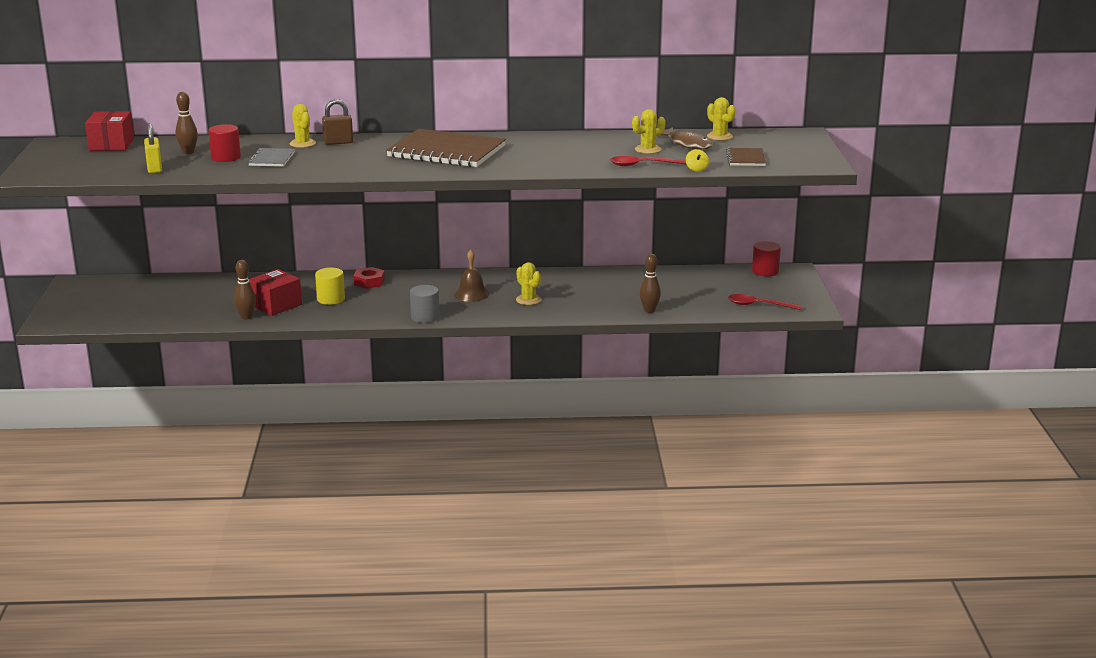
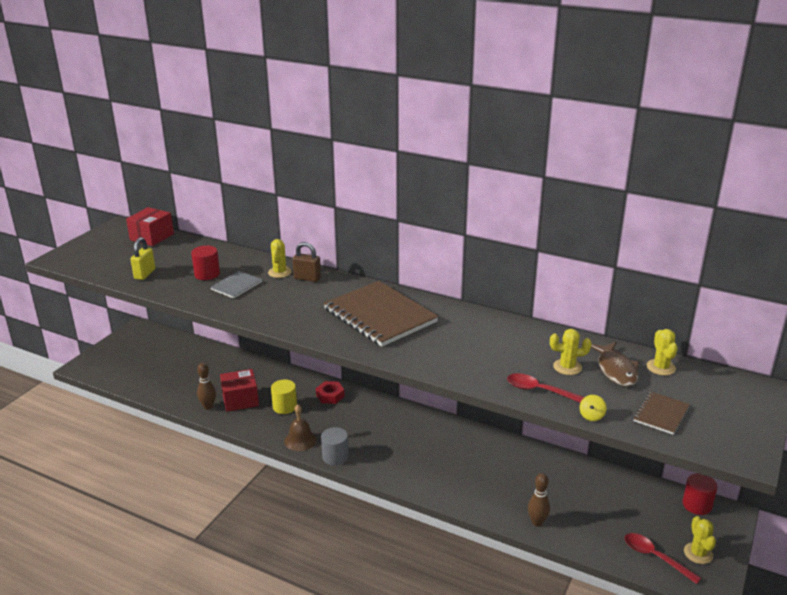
camera: 30 degrees right, 5 degrees up
(188, 152) = (189, 260): brown bowling pin -> none
(471, 294) = (396, 440): brown bell -> brown bell (300, 440)
(528, 300) = (438, 465): yellow cactus -> yellow cactus (698, 553)

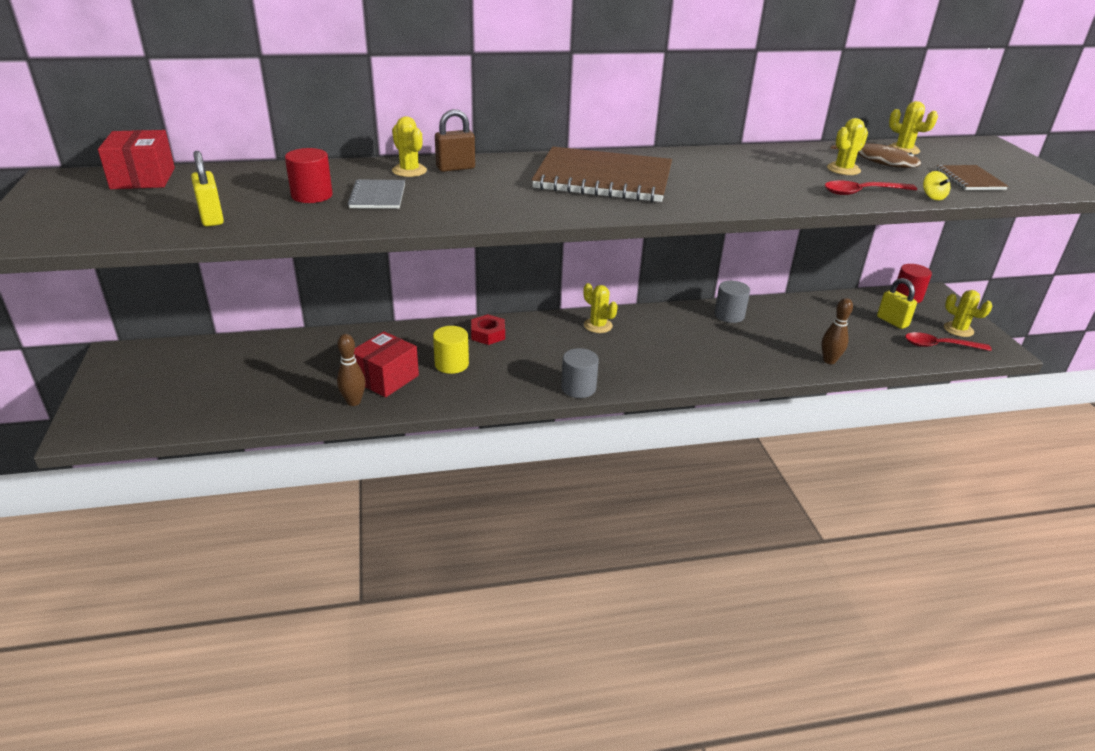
camera: 40 degrees left, 5 degrees up
(300, 440) = (518, 389): brown bell -> none
(406, 420) = (598, 325): none -> yellow cactus
(512, 453) = (729, 315): none -> grey cylinder
(644, 518) = (892, 321): none -> yellow padlock

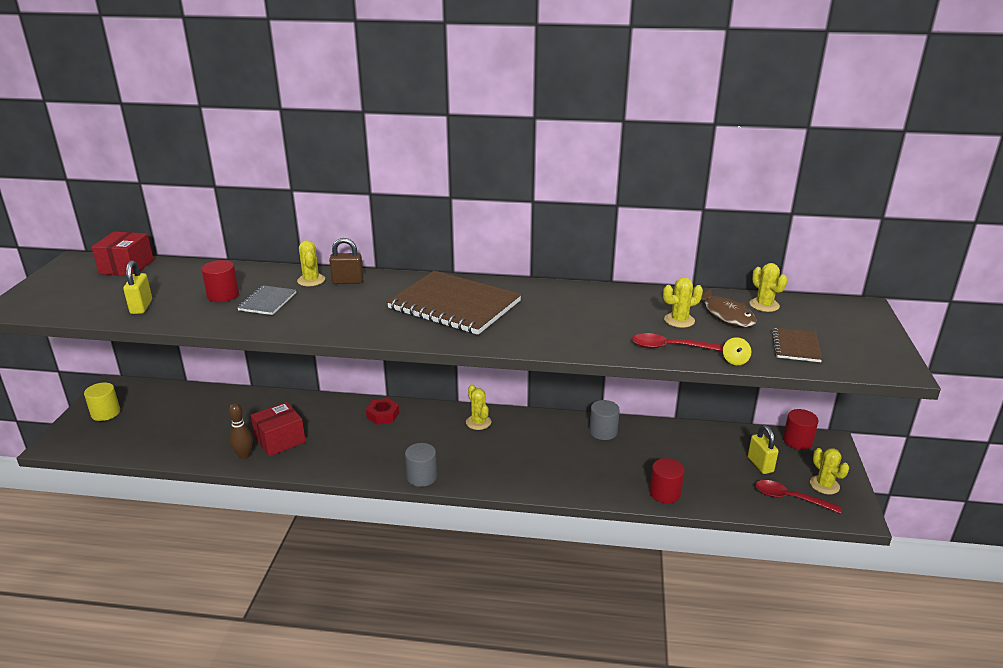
camera: 20 degrees right, 5 degrees down
(451, 364) = (337, 437): yellow cylinder -> yellow cylinder (105, 413)
(829, 360) = (665, 493): brown bowling pin -> red cylinder

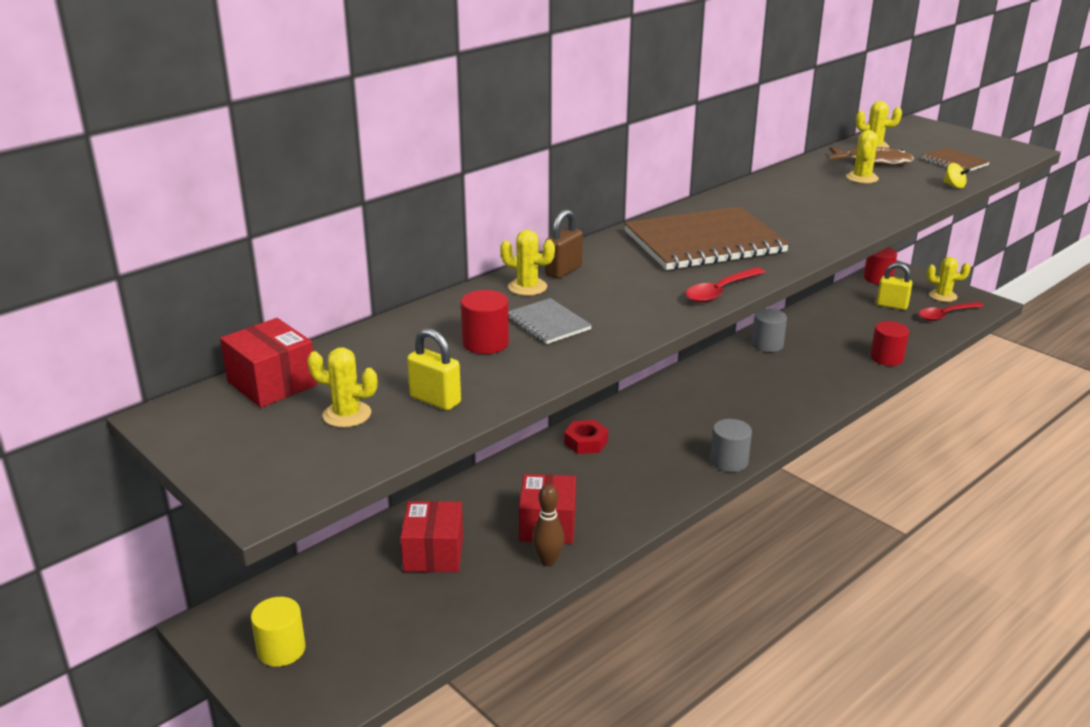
camera: 50 degrees left, 0 degrees up
(219, 417) = (433, 553): none -> red box
(478, 422) = (672, 395): yellow cactus -> yellow cactus (347, 415)
(670, 347) = (905, 196): red spoon -> red spoon (720, 291)

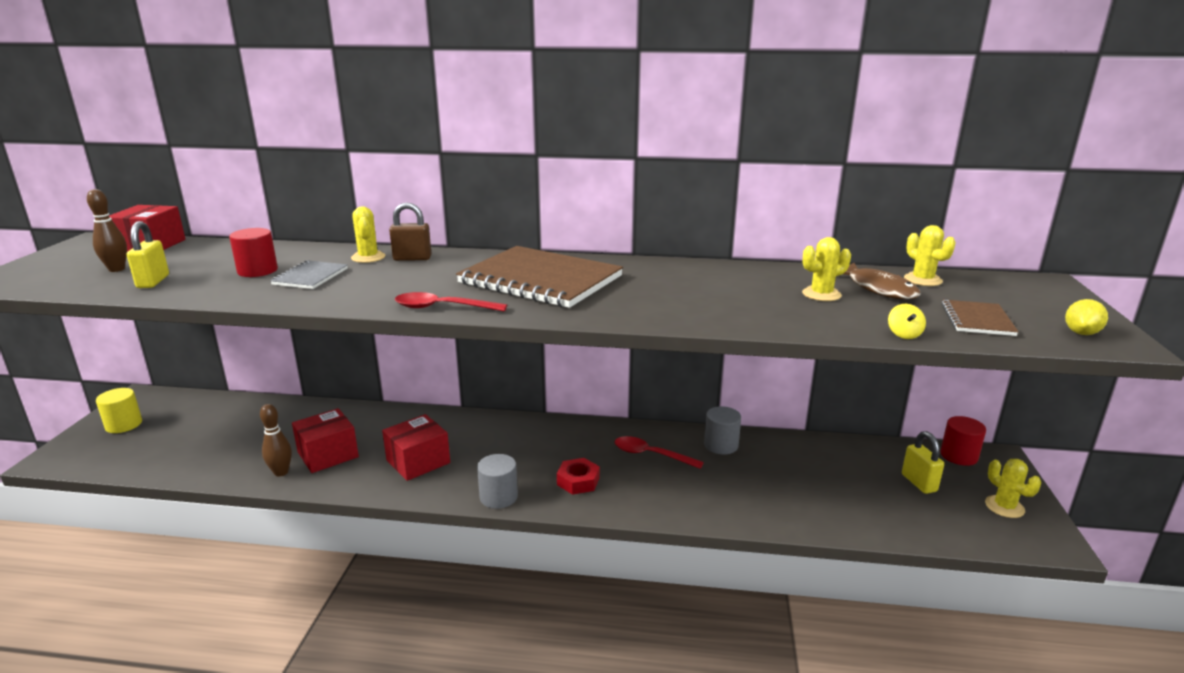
camera: 50 degrees right, 5 degrees down
(347, 415) = (117, 269): yellow cactus -> brown bowling pin
(433, 553) = (259, 429): red box -> red box (418, 461)
(586, 442) = (455, 427): red nut -> red nut (578, 481)
(886, 358) = (805, 516): red cylinder -> none
(945, 315) = (965, 523): red spoon -> red spoon (651, 455)
(1001, 151) = (1081, 333): none -> yellow lemon

